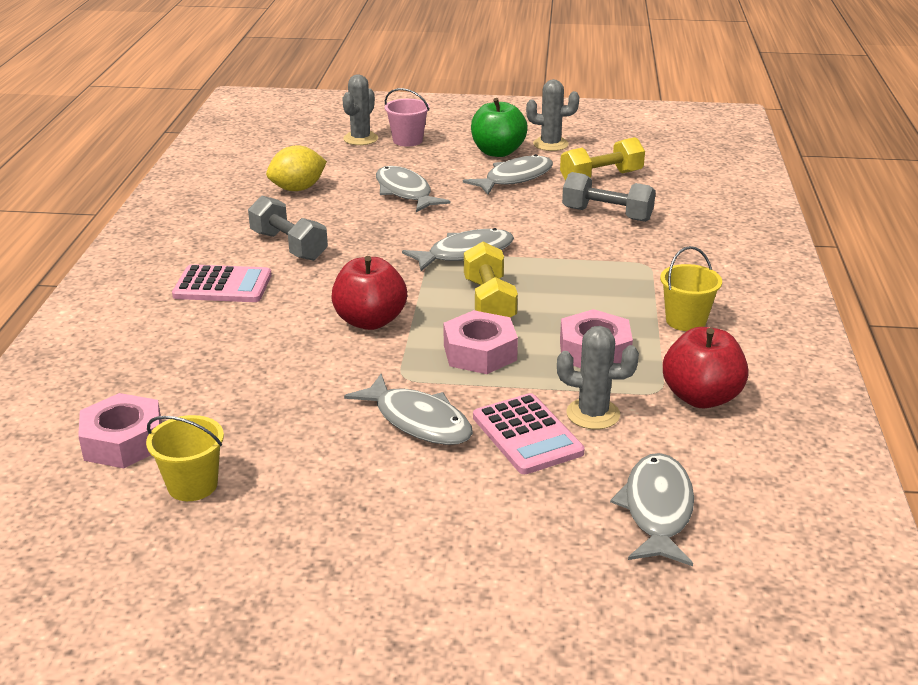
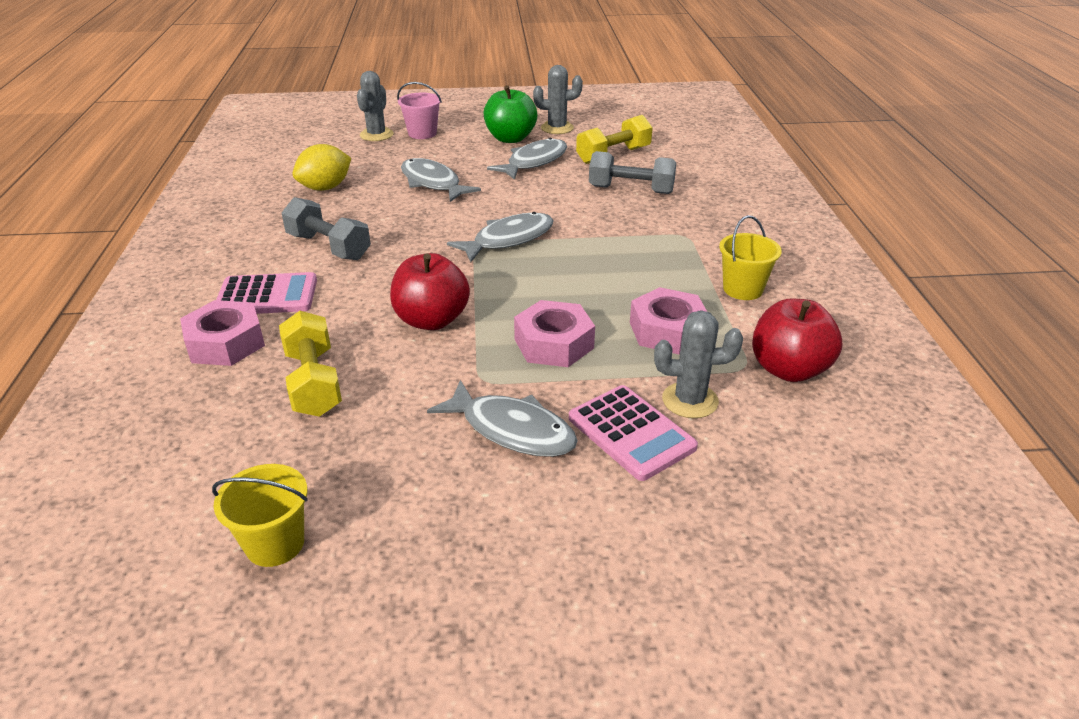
camera: 10 degrees left, 5 degrees up
(124, 441) = (184, 496): pink nut -> pink nut (226, 343)
(489, 302) = (546, 287): yellow dumbbell -> yellow dumbbell (313, 382)
(657, 510) = (795, 506): grey fish -> none

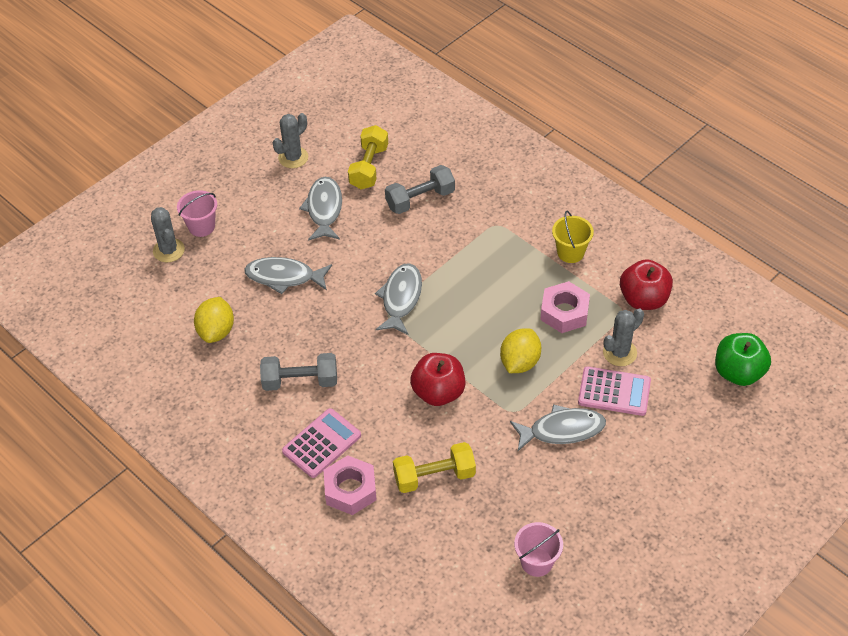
camera: 40 degrees left, 15 degrees up
(275, 544) = (537, 562): yellow bucket -> pink bucket
(313, 382) = (434, 476): yellow dumbbell -> yellow dumbbell turned 45 degrees counterclockwise
(510, 138) = (275, 192): green apple -> green apple (738, 372)
(554, 343) = (520, 362): pink nut -> yellow lemon

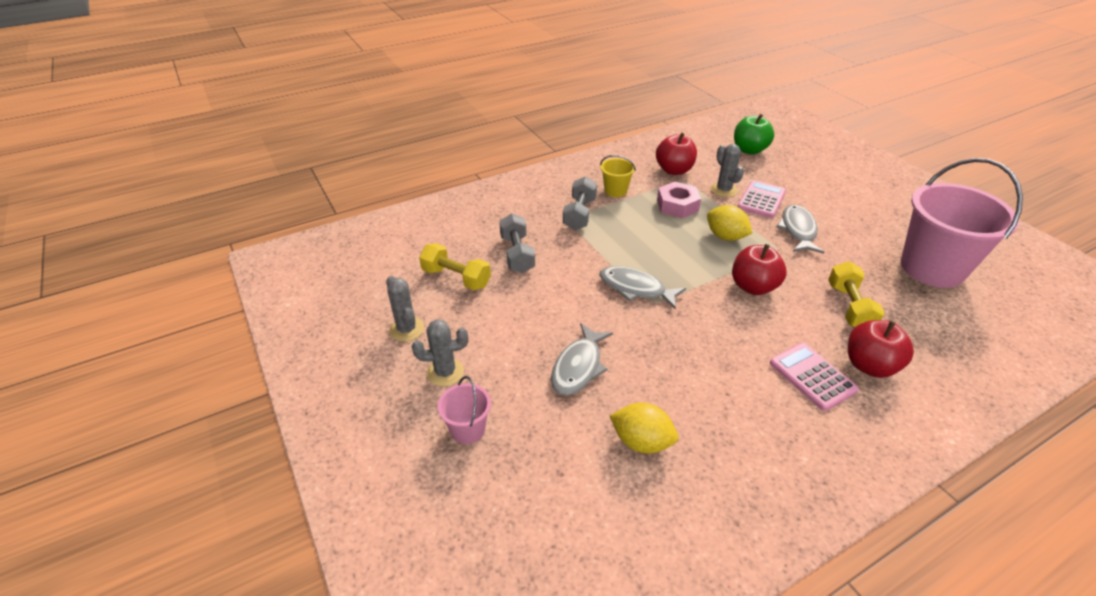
camera: 75 degrees left, 10 degrees down
(168, 250) = (492, 471): grey cactus -> grey cactus (445, 372)
(300, 381) = (728, 379): grey dumbbell -> grey dumbbell (579, 214)
(324, 209) = (495, 319): grey fish -> none
(350, 490) = (869, 365): pink nut -> red apple
(537, 562) = (932, 268): pink bucket -> pink bucket, size x2.25

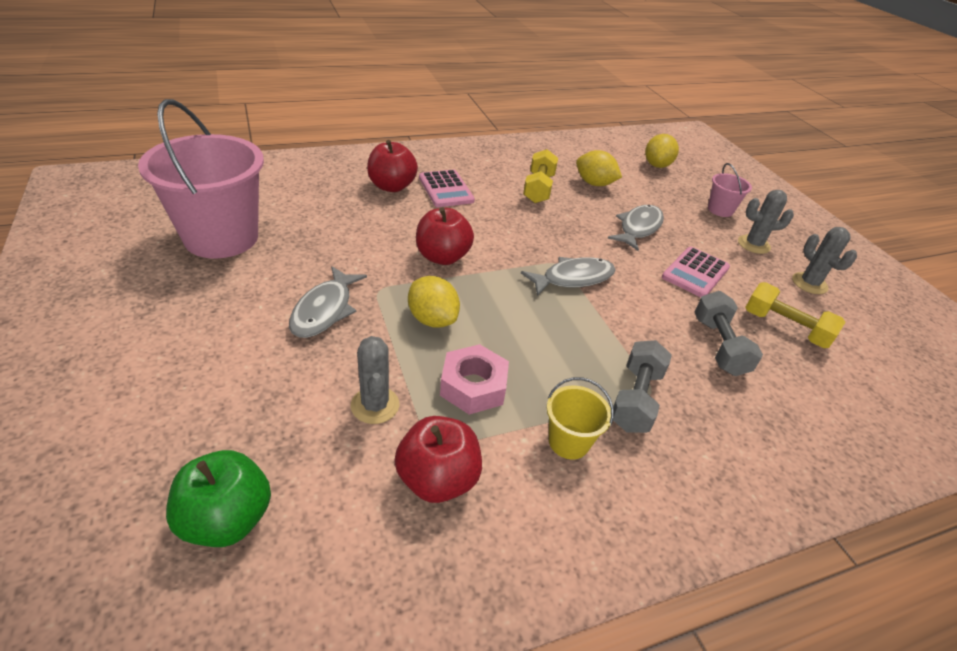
camera: 175 degrees left, 0 degrees up
(547, 529) = (657, 165): none -> yellow lemon
(636, 288) = (573, 278): grey fish -> grey fish turned 60 degrees counterclockwise
(761, 200) = (328, 371): pink calculator -> pink calculator (695, 273)
(849, 307) = (360, 223): yellow dumbbell -> yellow dumbbell (538, 188)

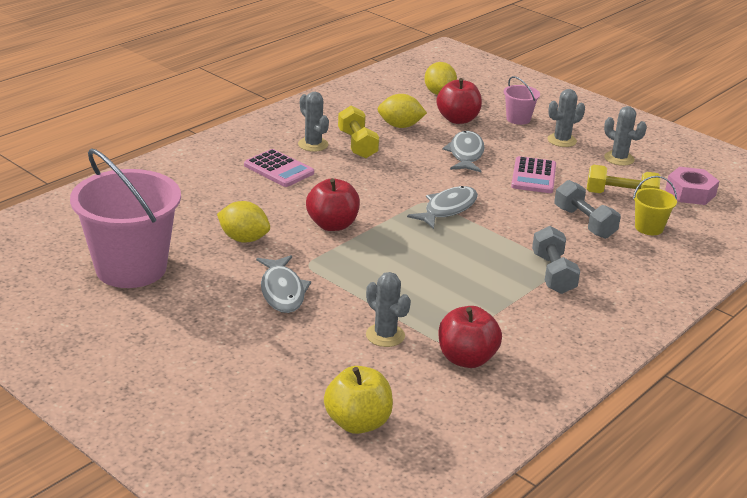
camera: 25 degrees left, 10 degrees down
(227, 519) = (358, 423): green apple -> yellow apple
(392, 186) = (228, 181): red apple -> red apple (458, 119)
(432, 319) = (370, 271): yellow lemon -> yellow lemon (244, 239)
(473, 386) = (440, 302): pink nut -> pink nut (690, 193)
(498, 177) = (313, 144): none -> grey cactus
(569, 442) = (530, 312): yellow bucket -> yellow bucket (649, 228)

